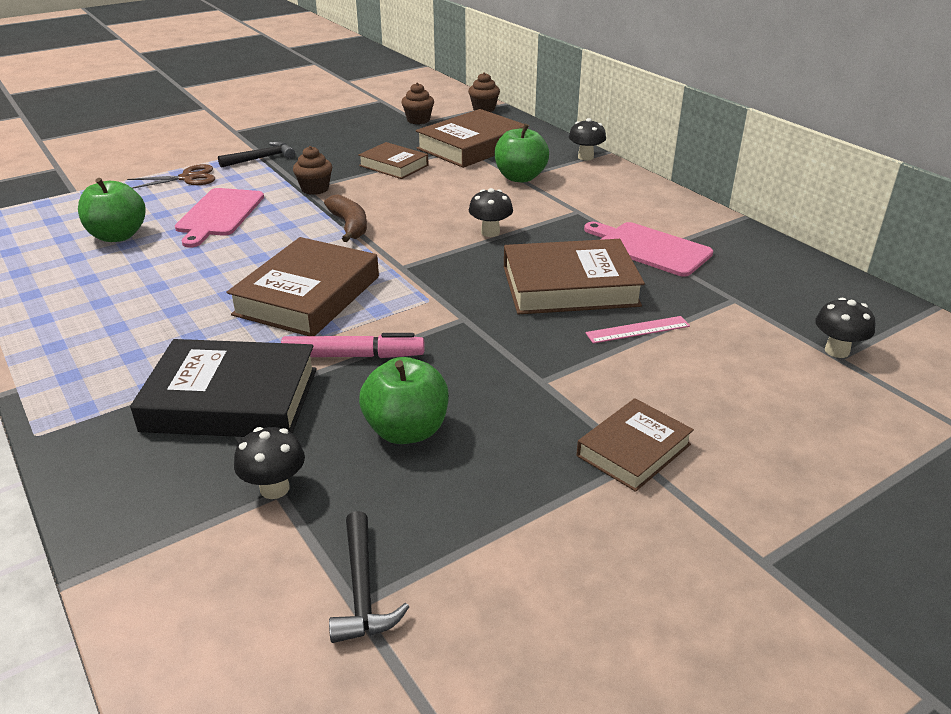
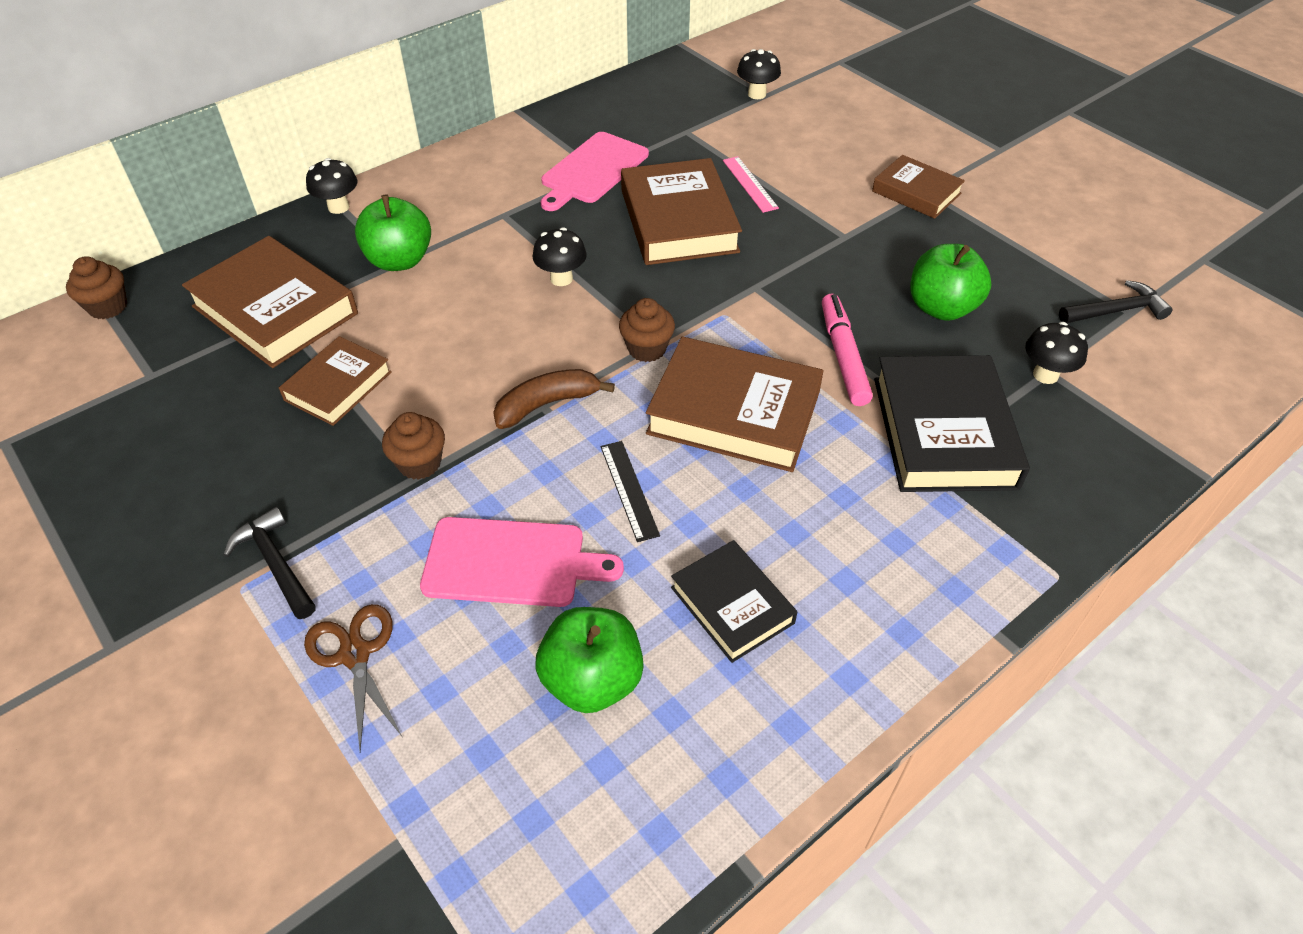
camera: 95 degrees left, 15 degrees up
(132, 281) = (732, 605): none -> black book
(253, 251) = (629, 490): none -> black ruler
(418, 120) = (137, 379): brown cupcake -> brown cupcake (647, 349)

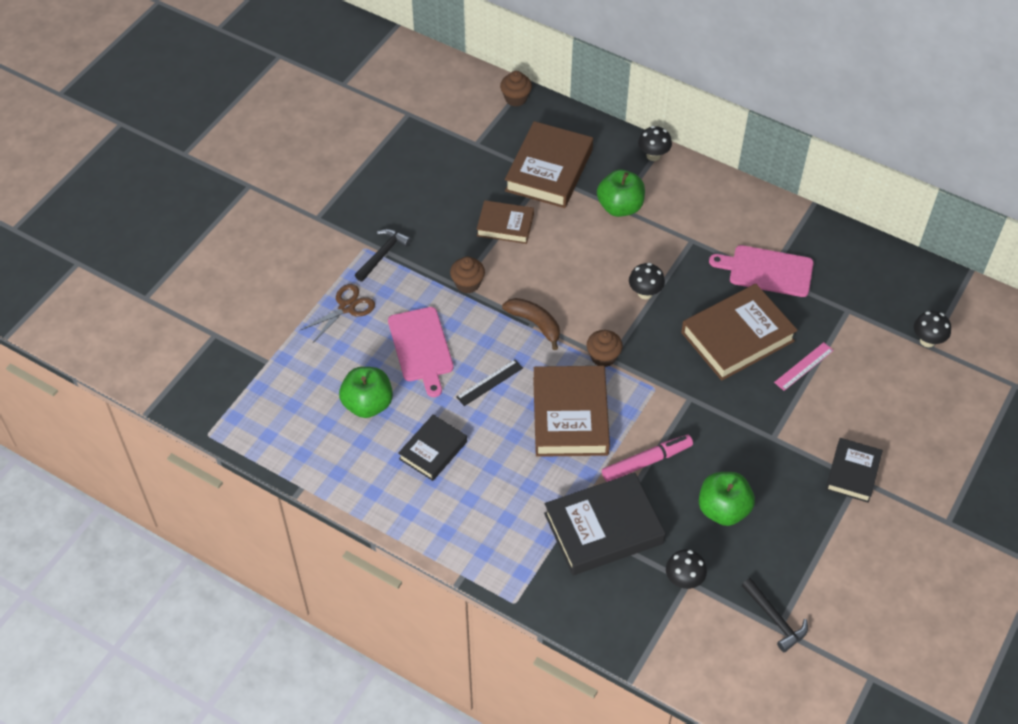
camera: 70 degrees right, 5 degrees up
(916, 192) = (853, 473): brown book -> black book

